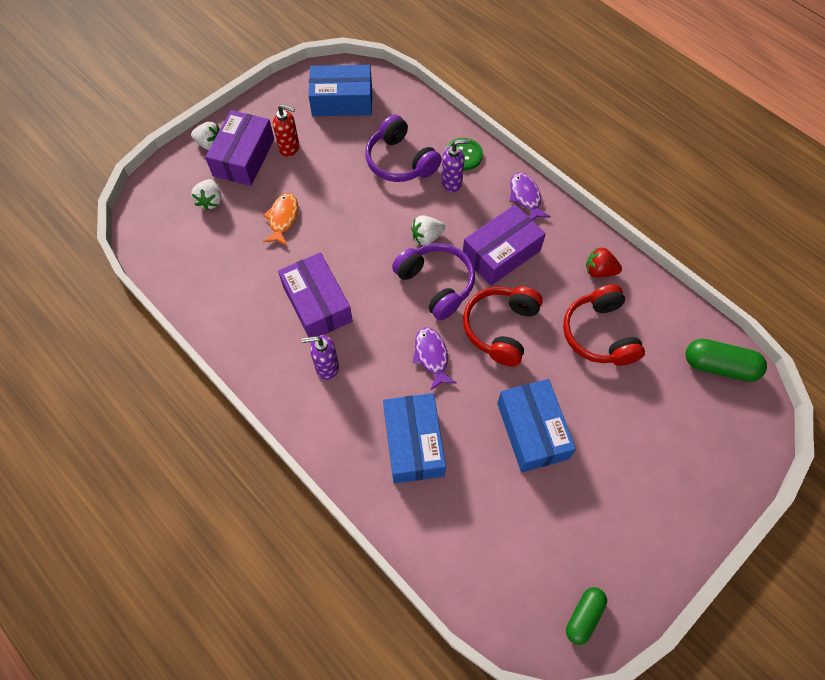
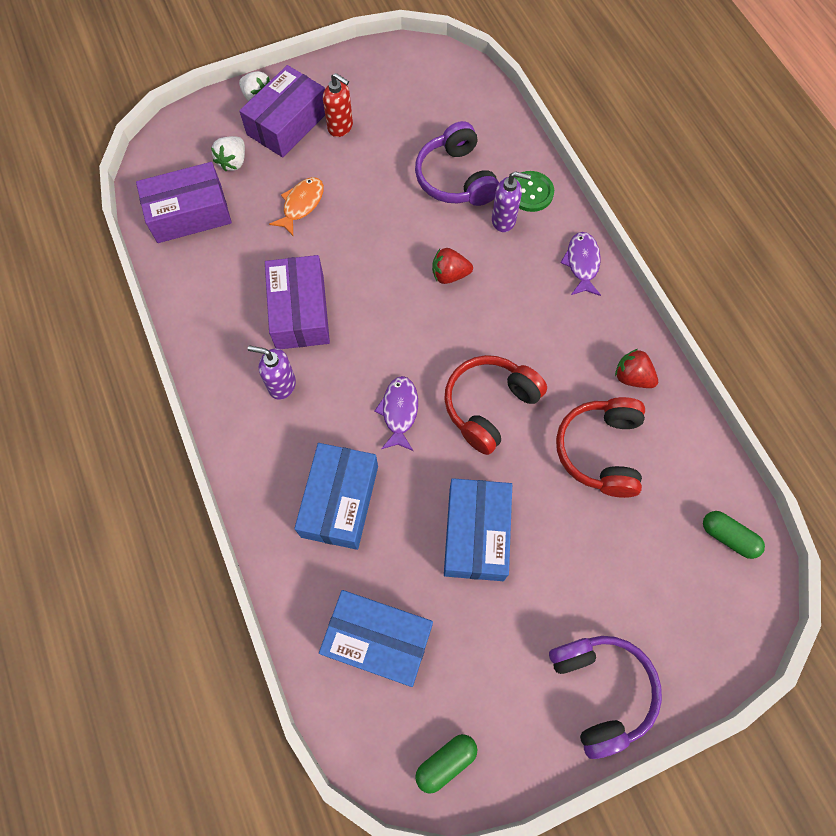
camera: 20 degrees right, 5 degrees up
(342, 100) = (419, 89): blue box -> blue box (378, 640)
(427, 237) = (449, 275): white strawberry -> red strawberry
(436, 284) = (438, 332): purple headphones -> purple headphones (600, 690)
(501, 253) = (526, 320): purple box -> purple box (189, 213)
(719, 366) = (728, 537): green capsule -> green capsule, size x0.66

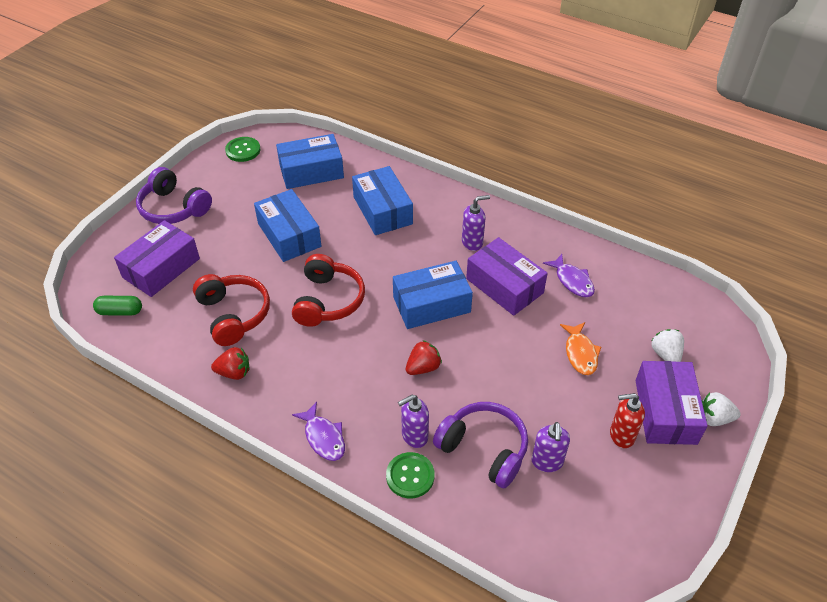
camera: 145 degrees right, 20 degrees down
(189, 213) = (648, 301): purple box -> purple box (161, 268)
(388, 335) = (431, 304): none -> blue box
(399, 411) = (385, 267): purple fish -> purple fish (572, 281)
(416, 142) = (547, 462): none -> purple soap dispenser
(446, 762) = (243, 150): green capsule -> green button

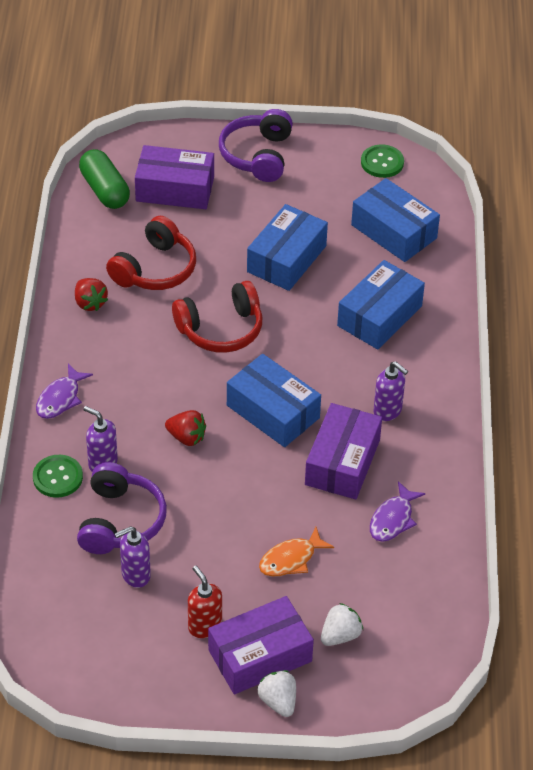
camera: 60 degrees right, 0 degrees up
(120, 311) = (105, 190): green capsule -> green capsule, size x1.51

